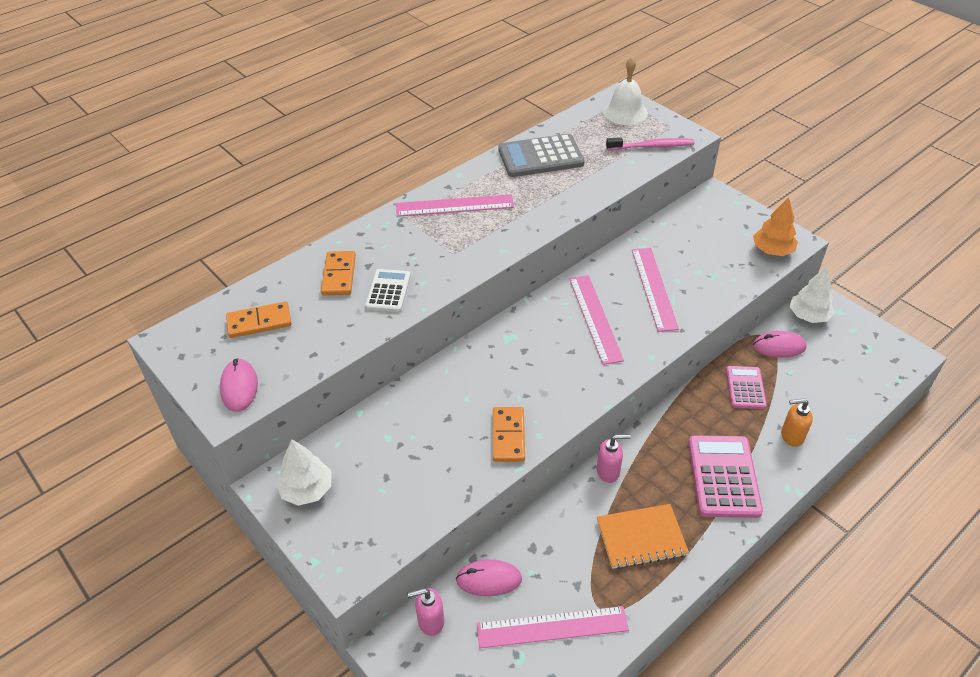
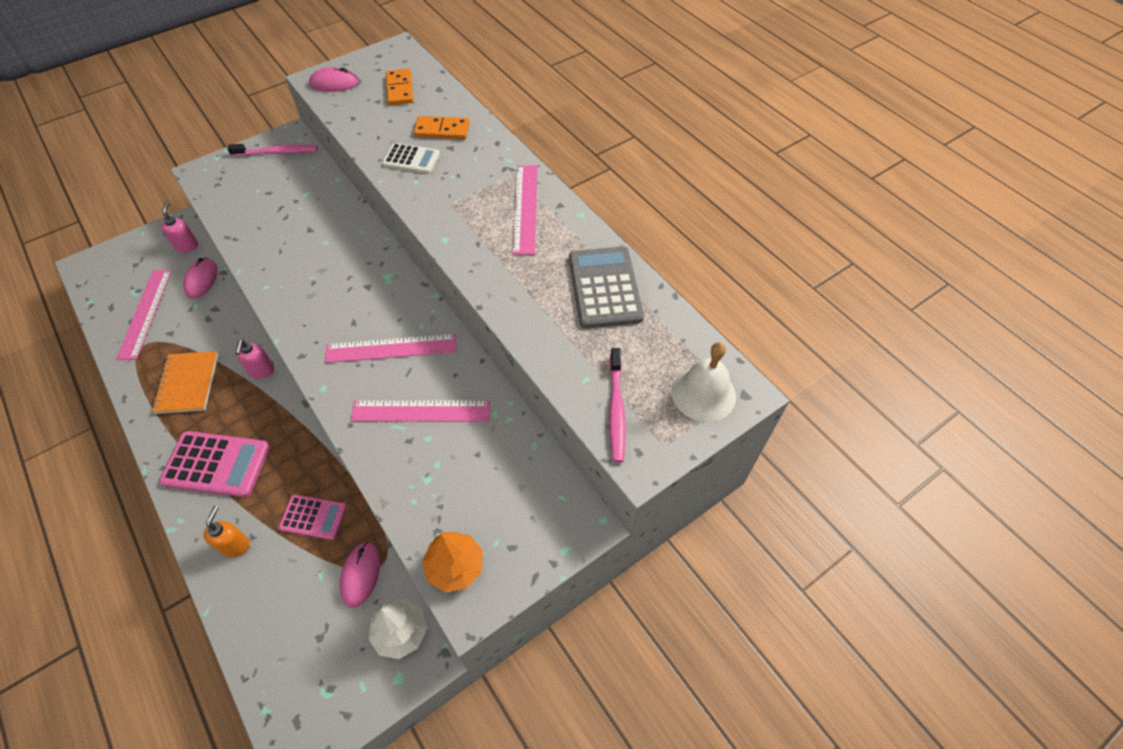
camera: 95 degrees right, 10 degrees up
(307, 489) = (277, 152): white tree -> pink toothbrush
(508, 436) = (274, 266): orange domino -> none

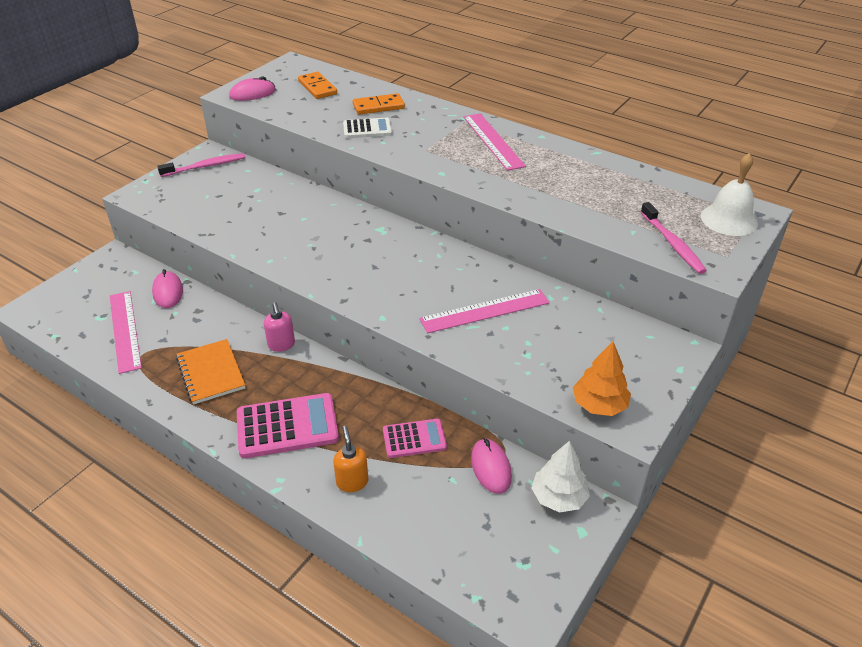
camera: 20 degrees left, 15 degrees down
(187, 246) = (133, 270): pink soap dispenser -> none
(391, 348) = (424, 276): pink ruler -> none
(605, 288) = (599, 175): grey calculator -> none

